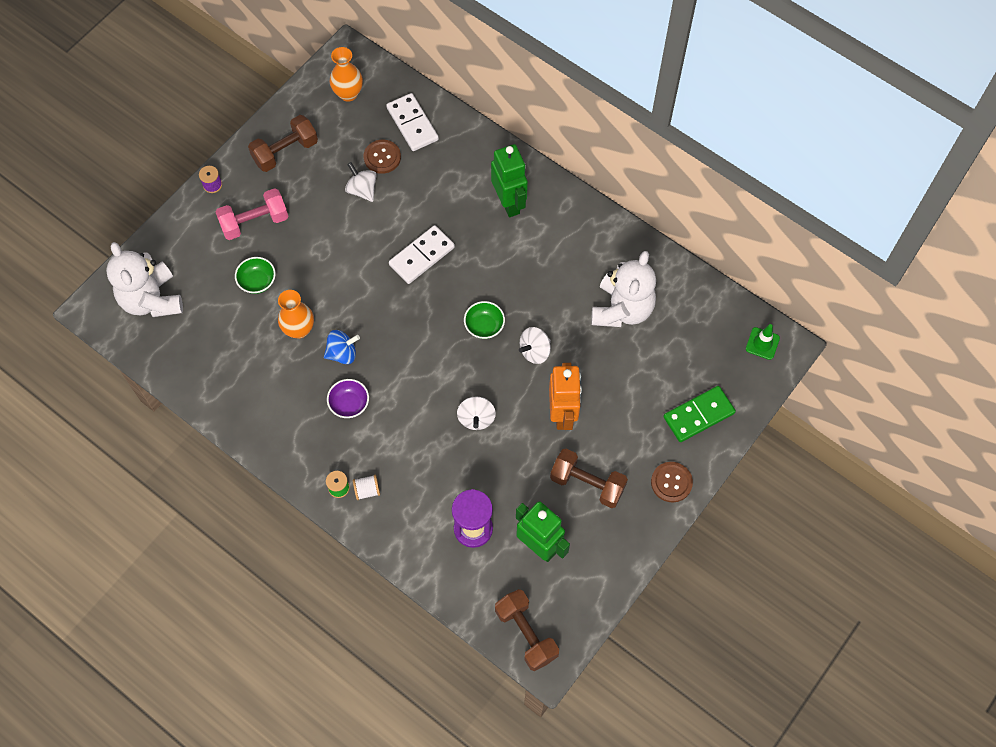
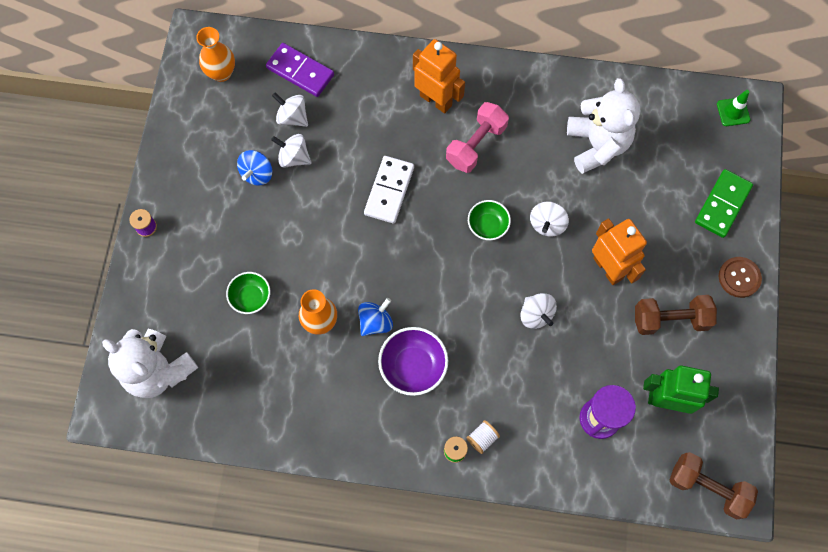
camera: 30 degrees left, 5 degrees up
(254, 222) = (211, 241): pink dumbbell -> pink dumbbell (476, 144)
(285, 152) = (197, 158): brown dumbbell -> none
(325, 188) = (257, 174): none -> blue spinning top
(349, 404) = (413, 366): purple bowl -> purple bowl, size x1.53
(382, 157) = (292, 117): brown button -> white spinning top
(412, 124) = (300, 71): white domino -> purple domino
(509, 203) = (436, 100): green robot -> orange robot

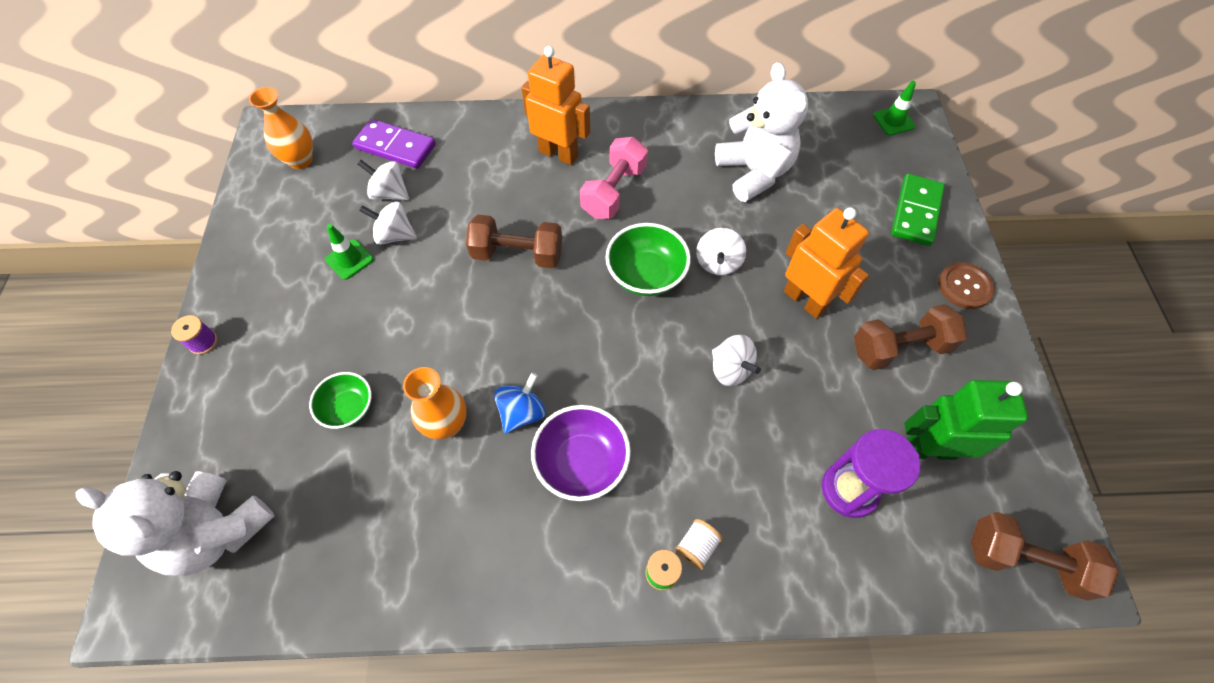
camera: 10 degrees left, 10 degrees down
(257, 174) = (349, 259): blue spinning top -> green traffic cone
(389, 191) = (517, 254): white domino -> brown dumbbell
(487, 225) = (646, 275): green bowl -> green bowl, size x1.53

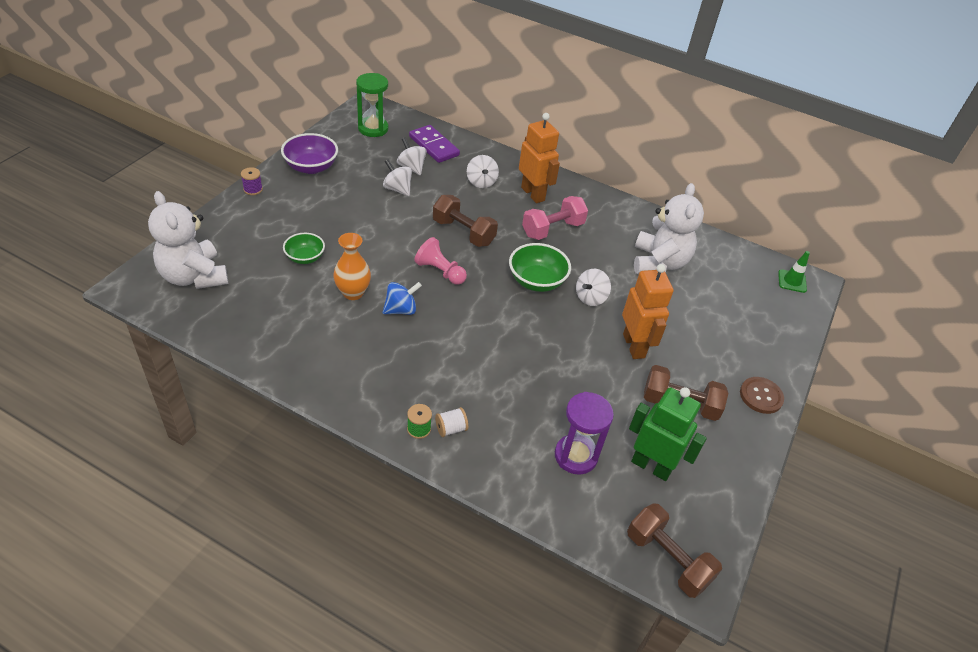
camera: 25 degrees right, 15 degrees down
(300, 160) = (373, 129): orange vase -> green hourglass
(349, 259) = (362, 189): green traffic cone -> none
(529, 327) = (440, 271): none -> pink pawn
(582, 462) = (416, 351): purple bowl -> purple bowl (311, 167)
(730, 369) = (550, 355): white spinning top -> white spinning top (481, 182)
(916, 212) = (761, 338): green domino -> none

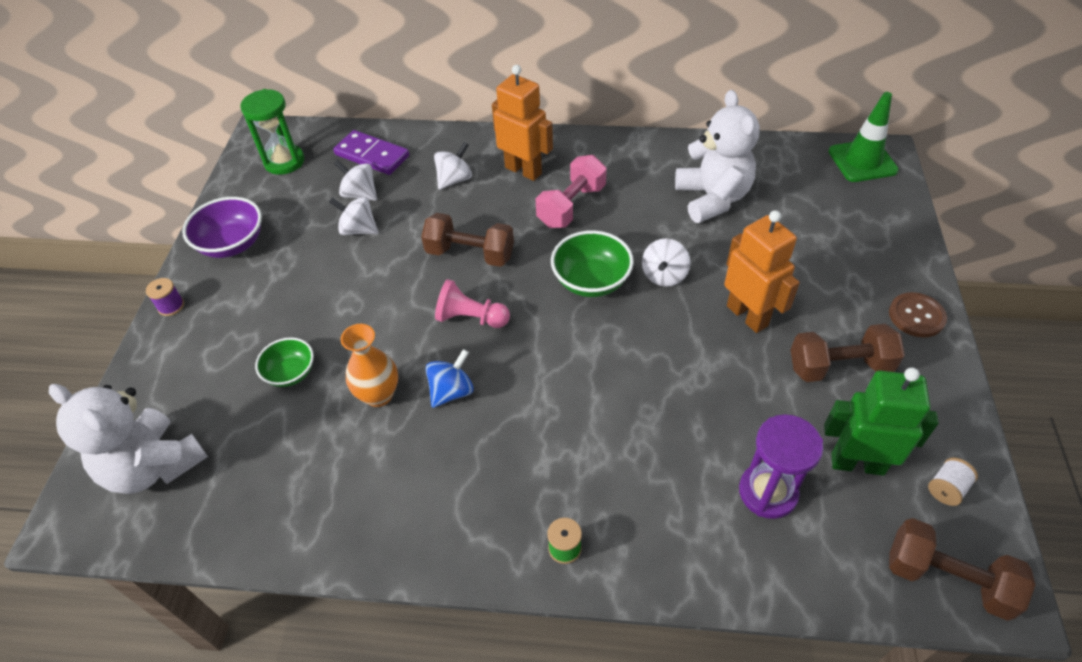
camera: 15 degrees left, 5 degrees up
(451, 429) = (603, 528): white spool -> white spool (946, 488)
(481, 182) = (454, 179): white spinning top -> white spinning top turned 105 degrees counterclockwise
(792, 281) = (862, 161): green traffic cone -> green traffic cone, size x1.65

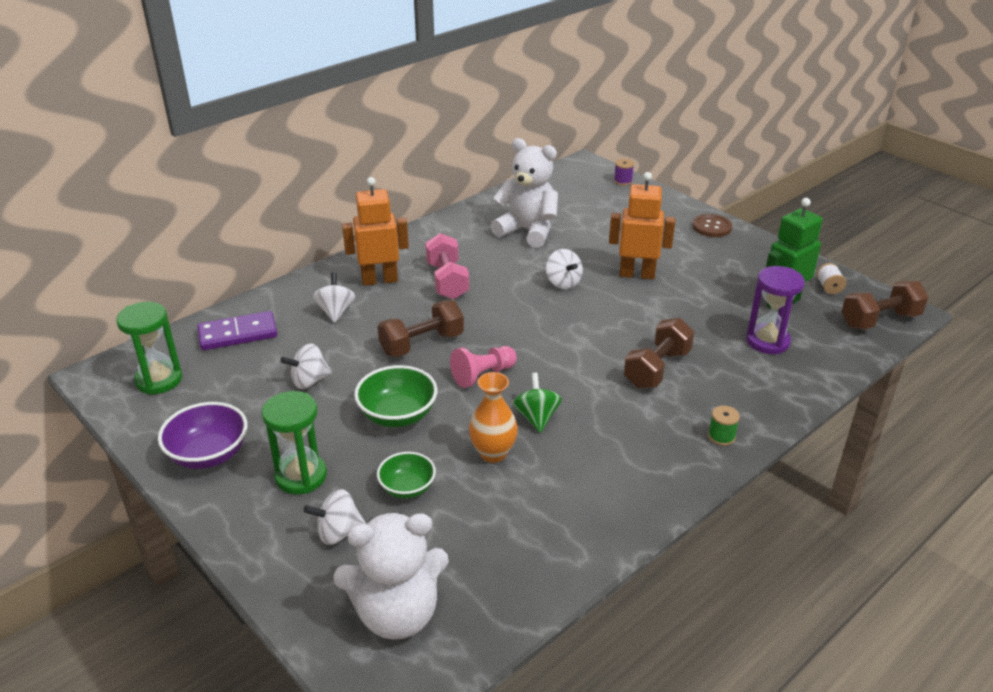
camera: 50 degrees left, 15 degrees down
(171, 306) = (224, 525): purple spool -> purple spool (623, 181)
(251, 306) = (301, 476): none -> green hourglass
(360, 194) = (271, 361): white spinning top -> white spinning top (338, 532)
(452, 391) = (536, 417): blue spinning top -> green spinning top
(591, 281) = (526, 310): green bowl -> green bowl (398, 415)
(839, 367) = (714, 269): brown dumbbell -> brown dumbbell (657, 369)
(862, 161) = (579, 172): green traffic cone -> none

